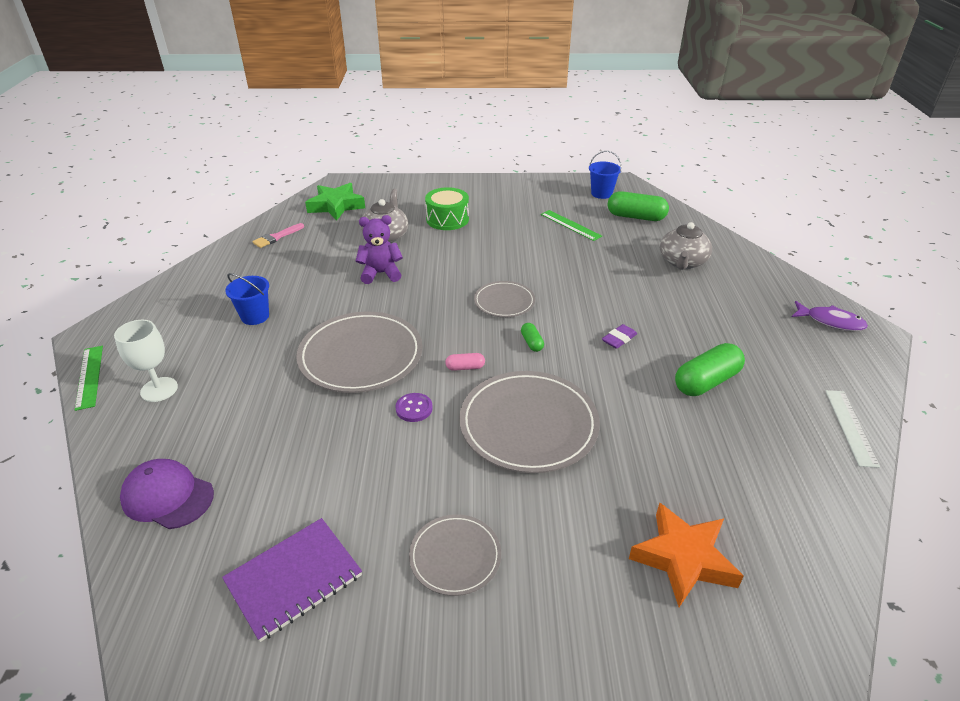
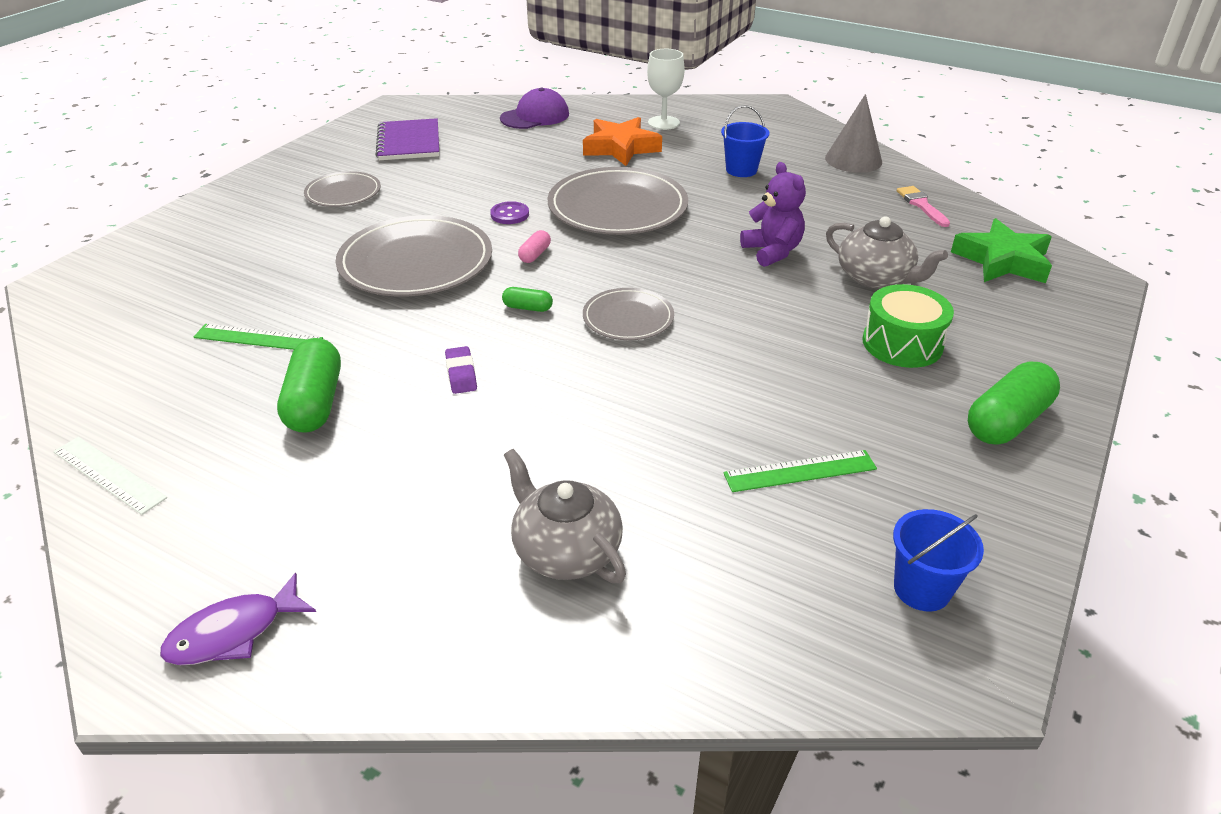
camera: 120 degrees right, 0 degrees up
(89, 377) = (710, 102): green ruler -> green ruler (258, 338)
(210, 273) = (853, 160): none -> grey cone
(381, 274) = (772, 251): purple teddy bear -> purple teddy bear turned 45 degrees counterclockwise
(636, 217) = (777, 585): green capsule -> green capsule (1007, 421)
(683, 558) = (194, 278): orange star -> orange star (621, 148)

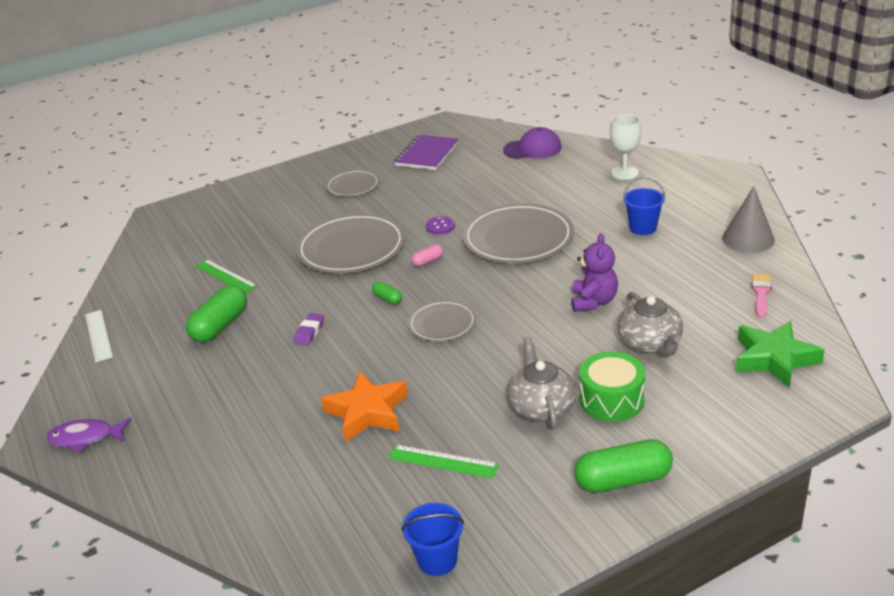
camera: 35 degrees right, 5 degrees down
(565, 551) = (266, 457): grey teapot -> grey teapot (541, 407)
(621, 148) = (569, 189): orange star -> orange star (367, 412)

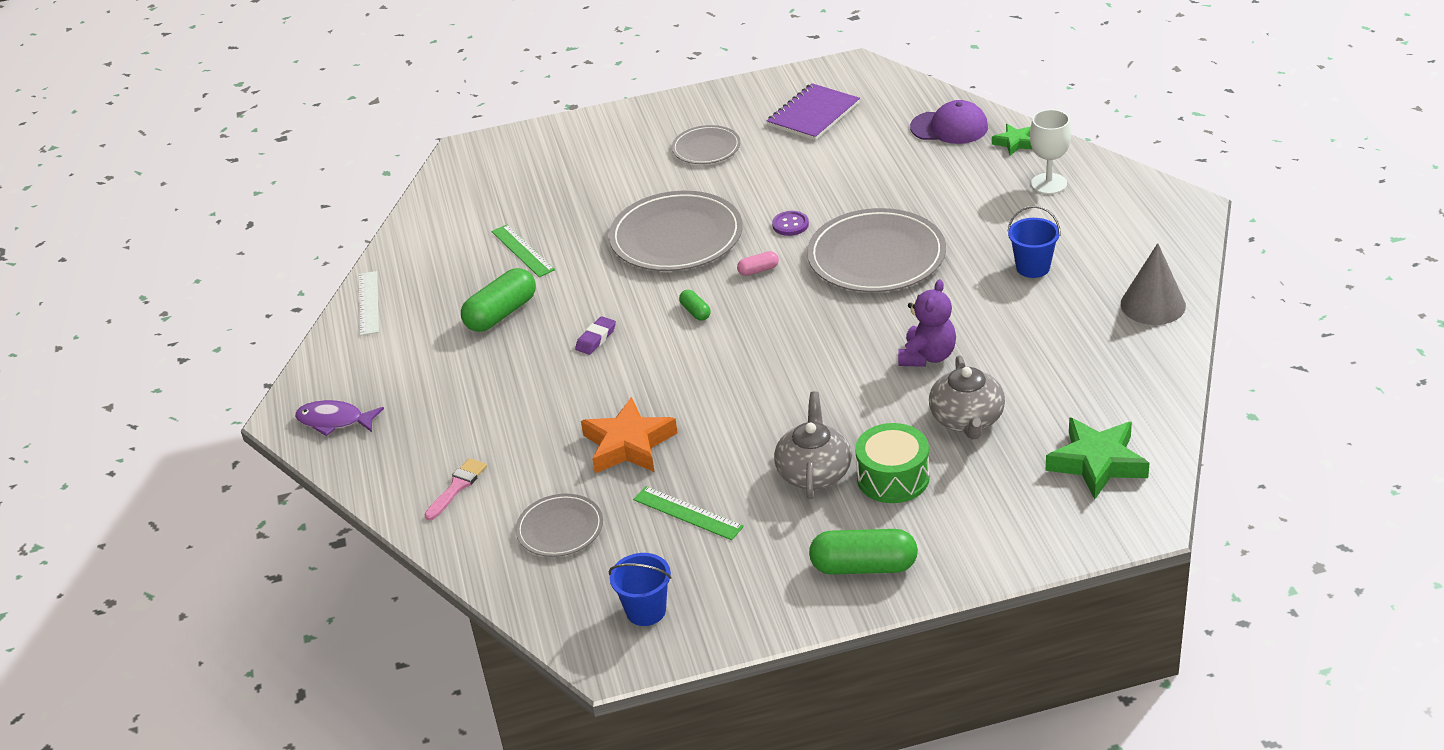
camera: 15 degrees right, 5 degrees up
(442, 324) = (745, 354): grey plate -> grey plate (560, 528)
(586, 152) = (1015, 143): none -> green star
(761, 293) = (1128, 379): pink brush -> pink brush (457, 487)

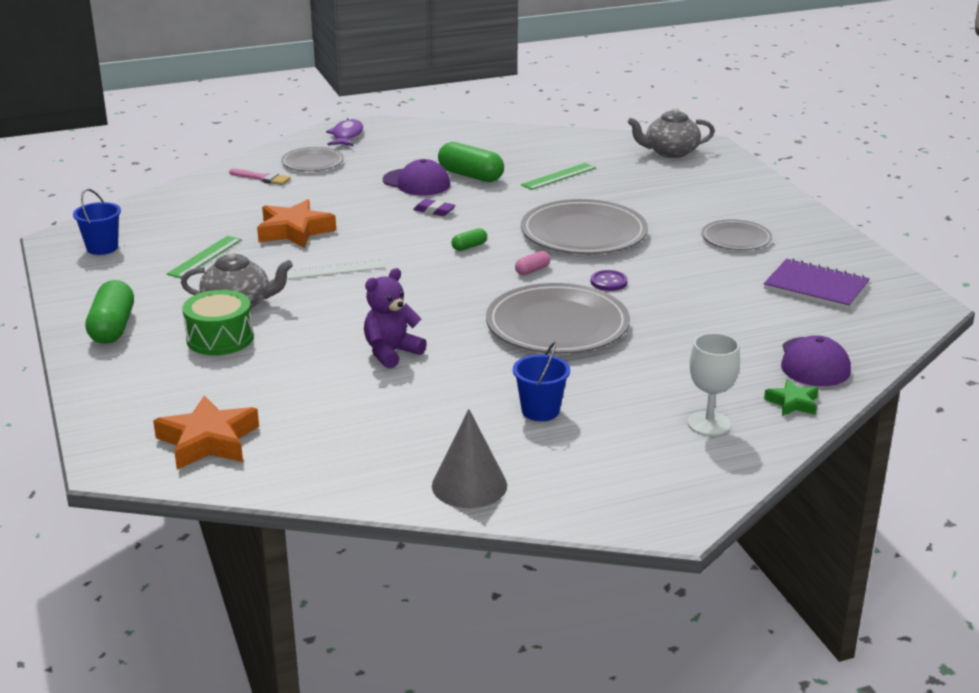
camera: 80 degrees right, 10 degrees down
(368, 303) = (487, 132): white ruler -> white ruler (334, 269)
(510, 355) = (416, 182): none -> purple cap
(560, 528) = (204, 214): grey plate -> grey plate (312, 162)
(758, 270) = (532, 270): pink capsule -> pink capsule turned 75 degrees clockwise
(927, 356) = (391, 353): purple teddy bear -> purple teddy bear turned 120 degrees clockwise
(967, 420) = (291, 373): grey teapot -> grey teapot (670, 152)
(1097, 463) = (208, 441): green star -> orange star

